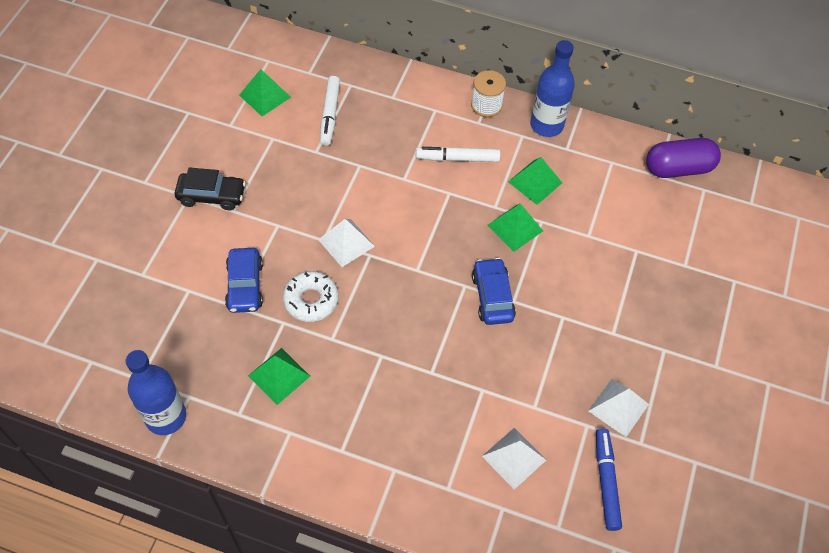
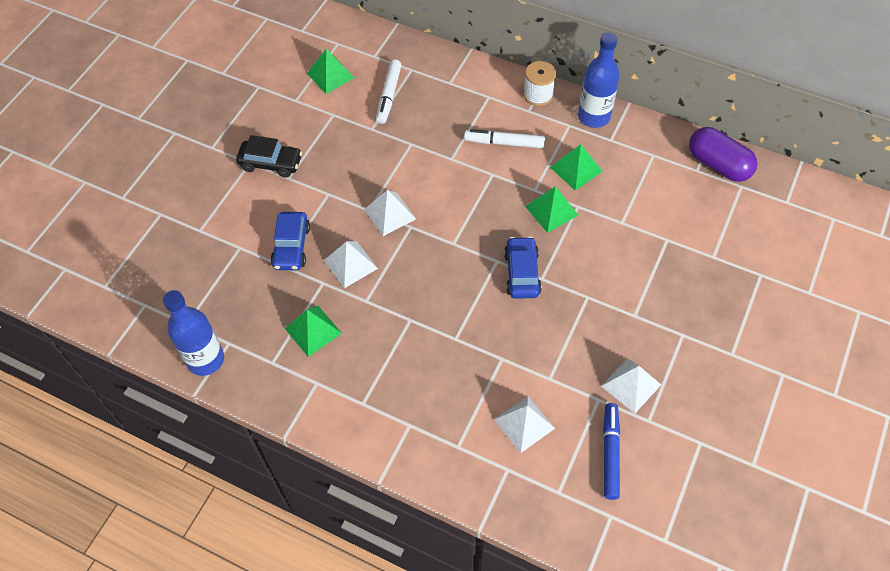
camera: 10 degrees right, 0 degrees up
(311, 300) = (350, 264): white donut -> white pyramid
(678, 168) = (718, 165): purple capsule -> purple capsule turned 45 degrees clockwise

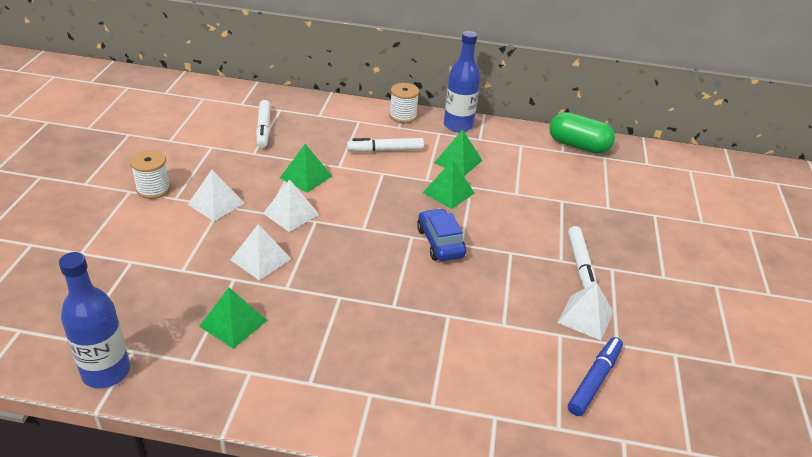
camera: 20 degrees left, 20 degrees down
(271, 163) = (153, 189): black car -> white spool
(291, 247) = (191, 253): blue car -> none
(330, 75) = (201, 120): green pyramid -> green pyramid (306, 177)
(524, 424) = (495, 370): white pyramid -> white pyramid (216, 203)
(610, 453) = (594, 380): blue marker -> blue marker turned 45 degrees clockwise
(652, 325) = (581, 265): none -> white marker
(718, 165) = (578, 146): purple capsule -> green capsule

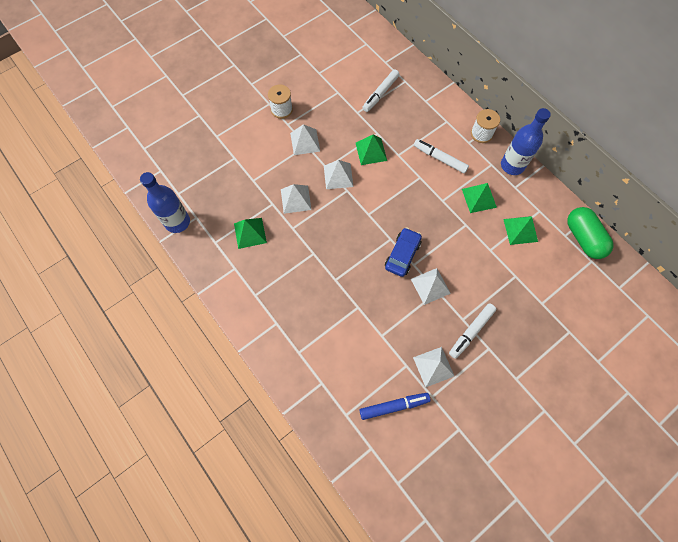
camera: 45 degrees right, 30 degrees up
(448, 192) = (446, 220): green pyramid -> green pyramid (520, 230)
(498, 252) = (430, 286): none -> white pyramid

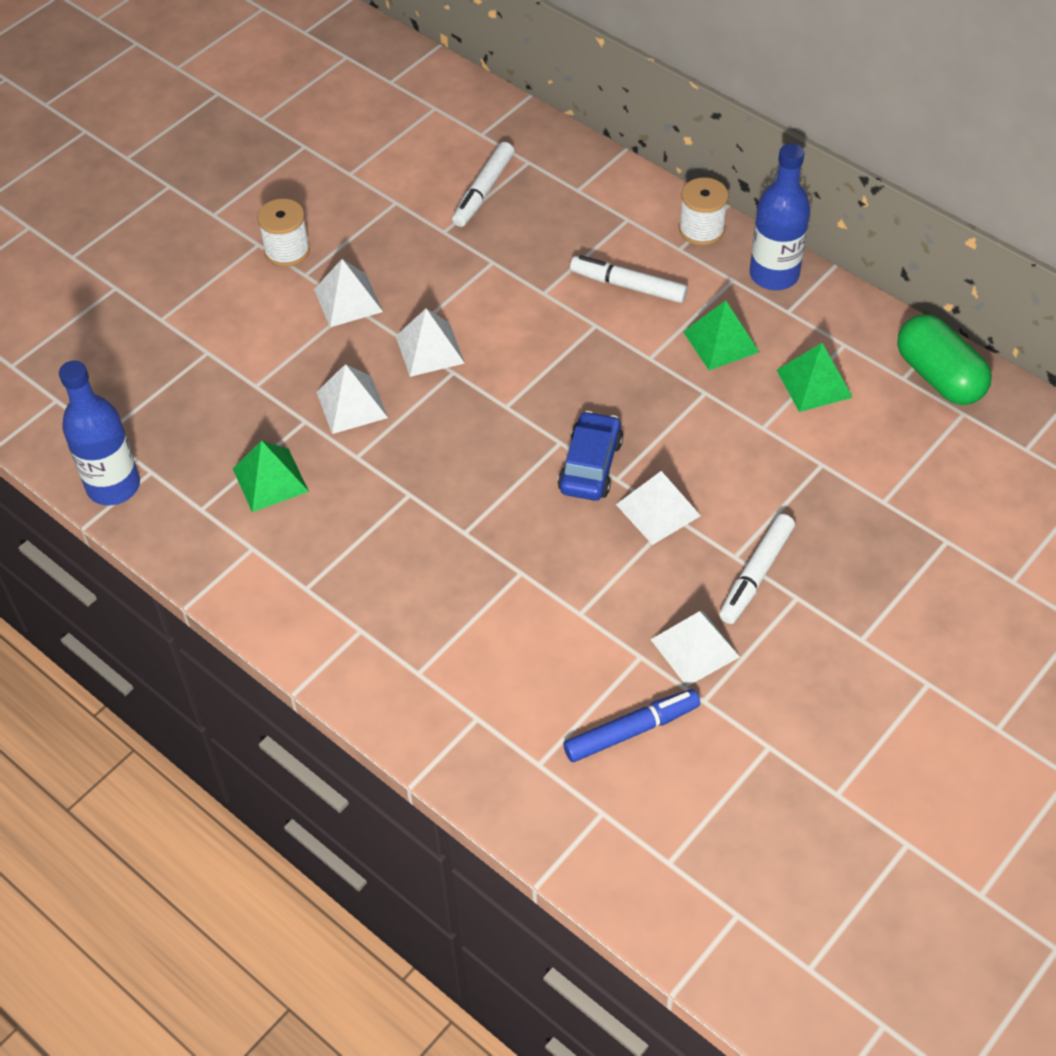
camera: 10 degrees left, 15 degrees down
(371, 151) = (487, 295): green pyramid -> none

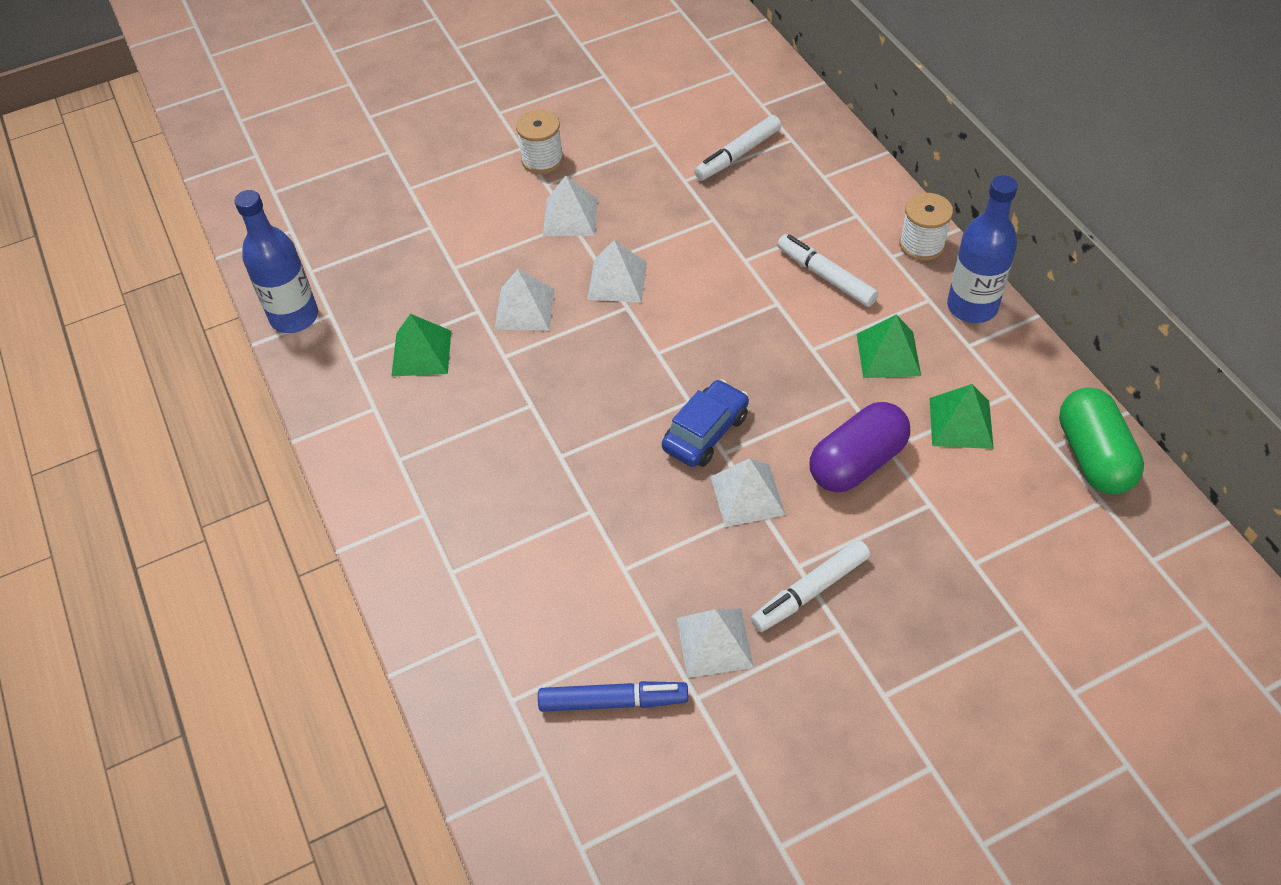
camera: 25 degrees right, 0 degrees up
(741, 448) = (857, 462): none -> purple capsule

